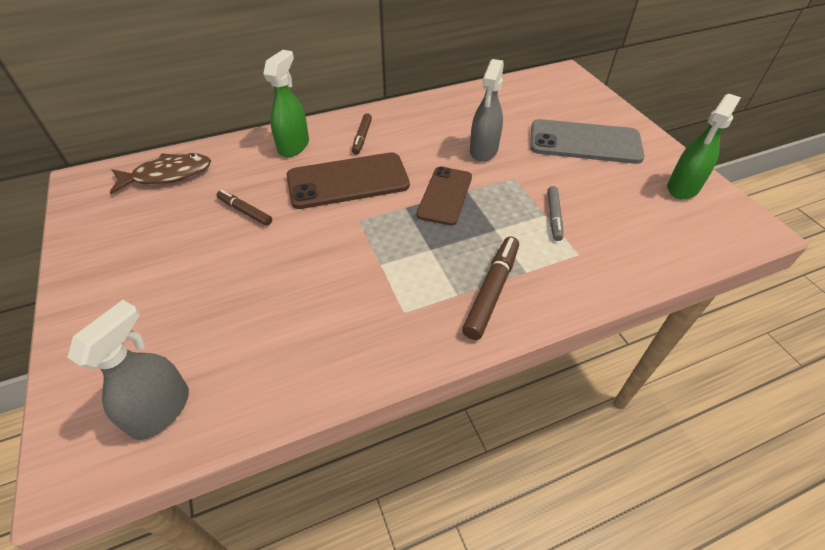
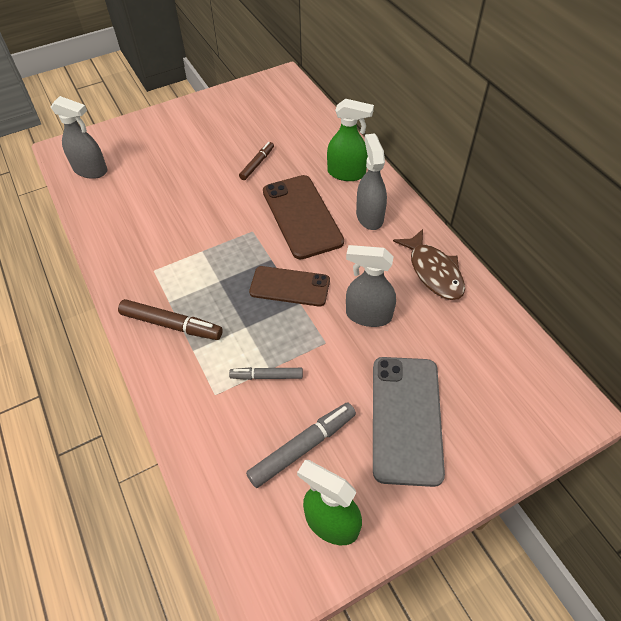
camera: 85 degrees right, 5 degrees up
(168, 175) = (295, 114): brown fish -> brown fish (433, 272)
(362, 137) = (369, 216): brown marker -> grey spray bottle
(622, 198) = (303, 447): none -> grey marker

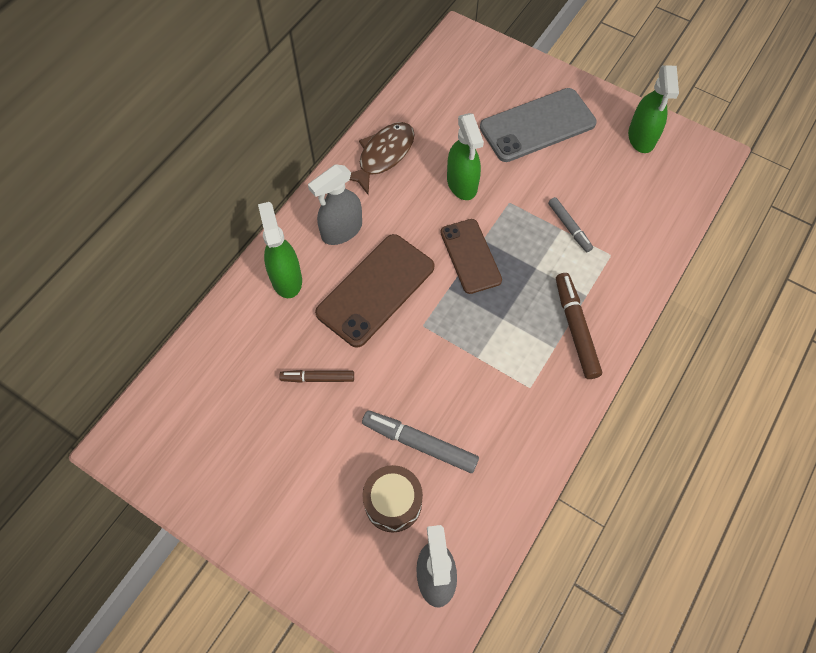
camera: 120 degrees left, 10 degrees up
(148, 169) = (393, 503): none -> brown drum
(303, 447) = (606, 176): grey marker -> grey marker (419, 443)
(368, 315) = (462, 184): grey spray bottle -> green spray bottle

